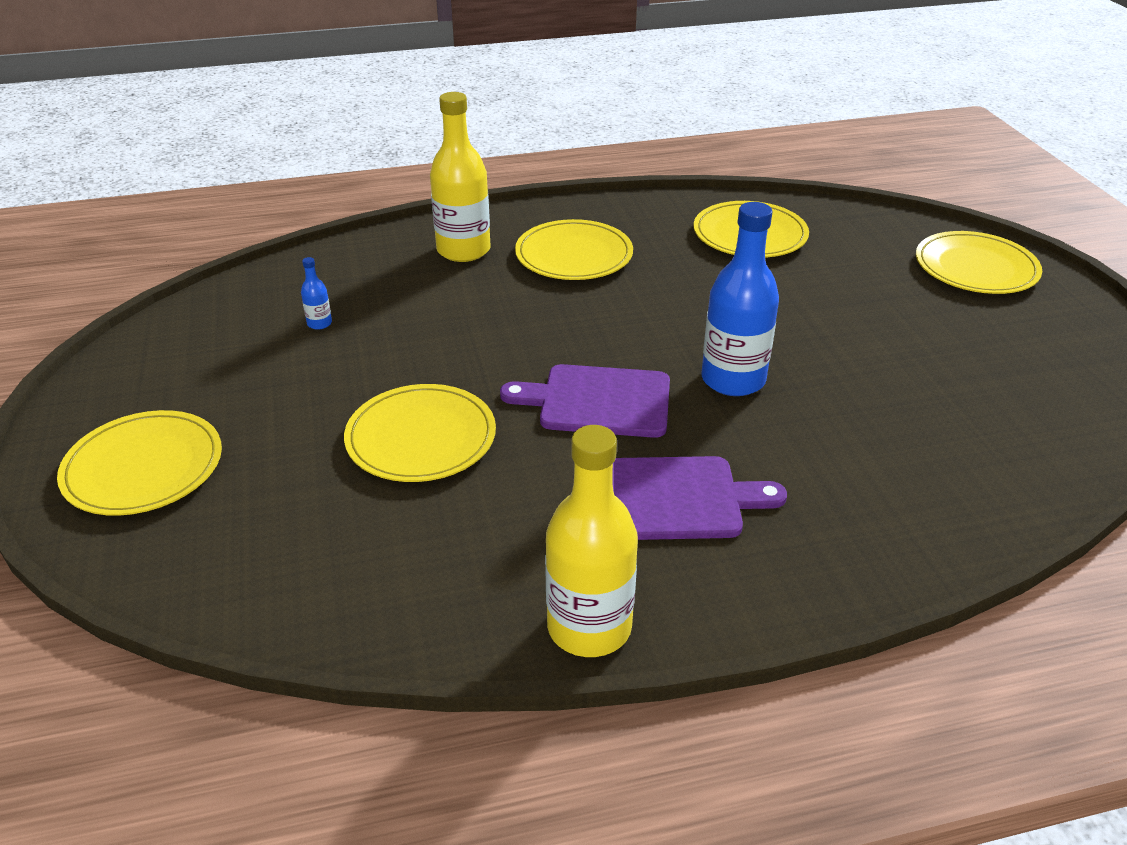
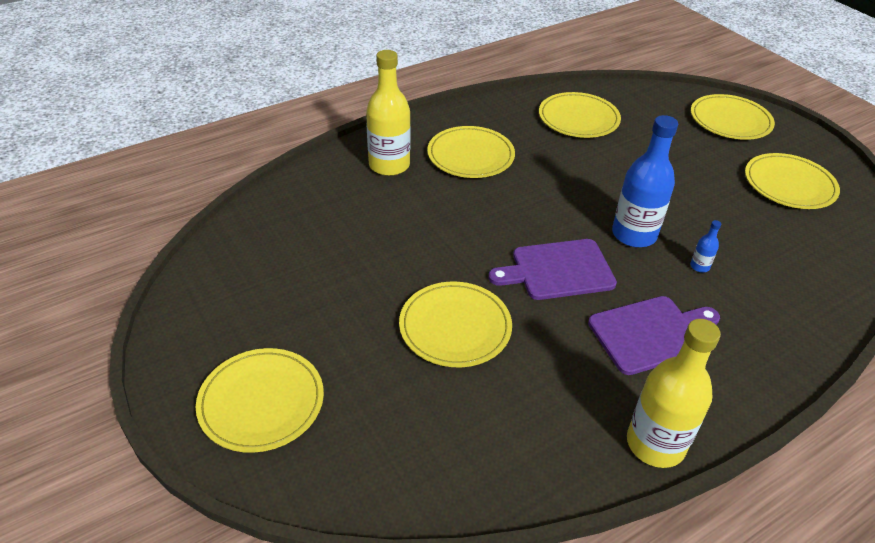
camera: 20 degrees left, 5 degrees up
(319, 323) = (320, 248): blue bottle -> blue bottle (699, 266)
(1014, 359) = (789, 184): none -> yellow plate

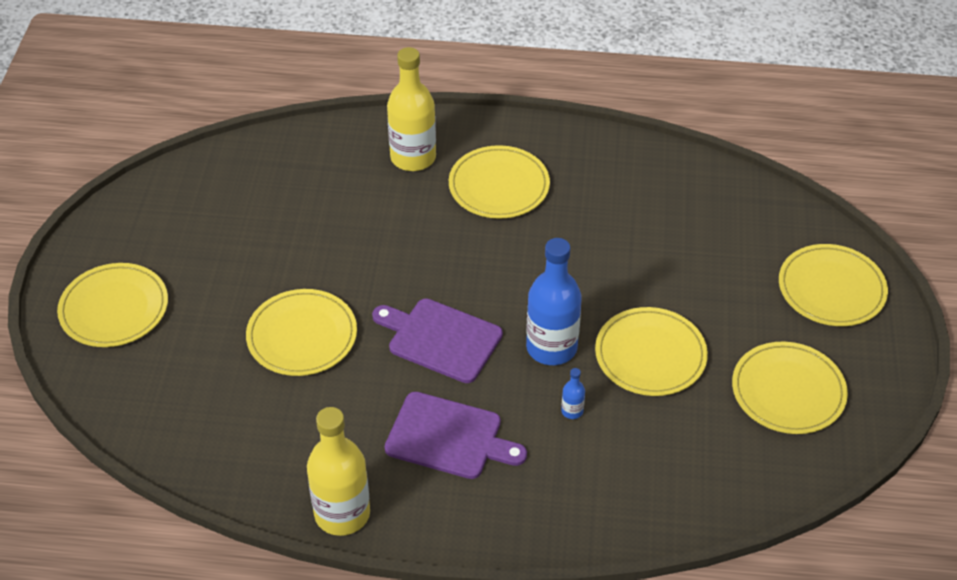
camera: 40 degrees right, 5 degrees up
(578, 118) = (660, 200): yellow plate -> yellow plate (650, 355)

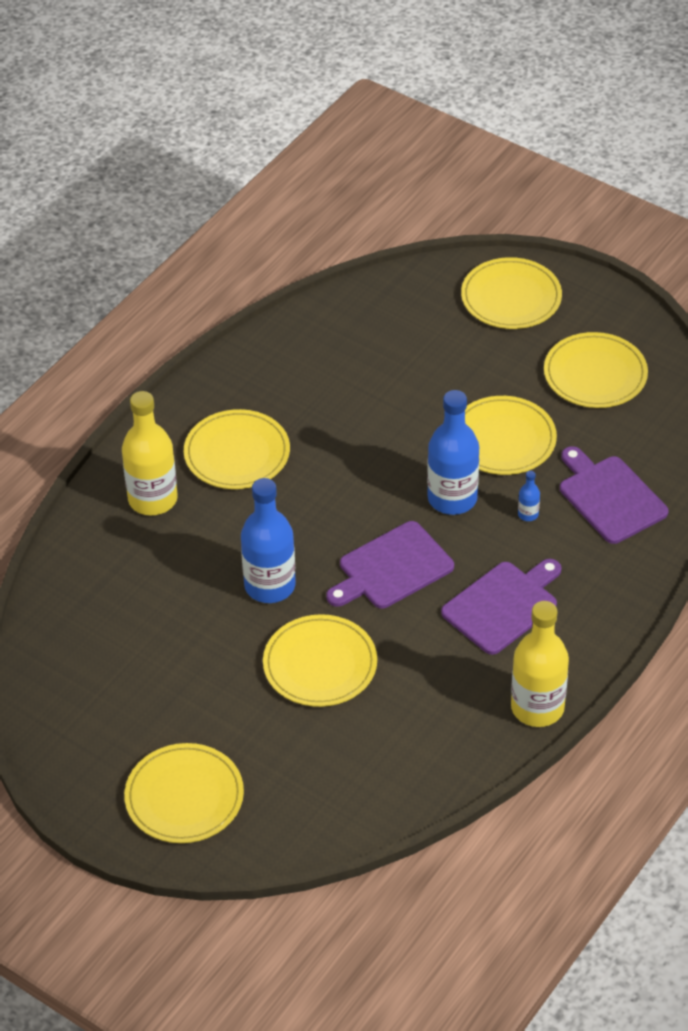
camera: 60 degrees left, 0 degrees up
(368, 267) = (270, 586): none -> blue bottle
(639, 466) = (609, 497): none -> purple cutting board

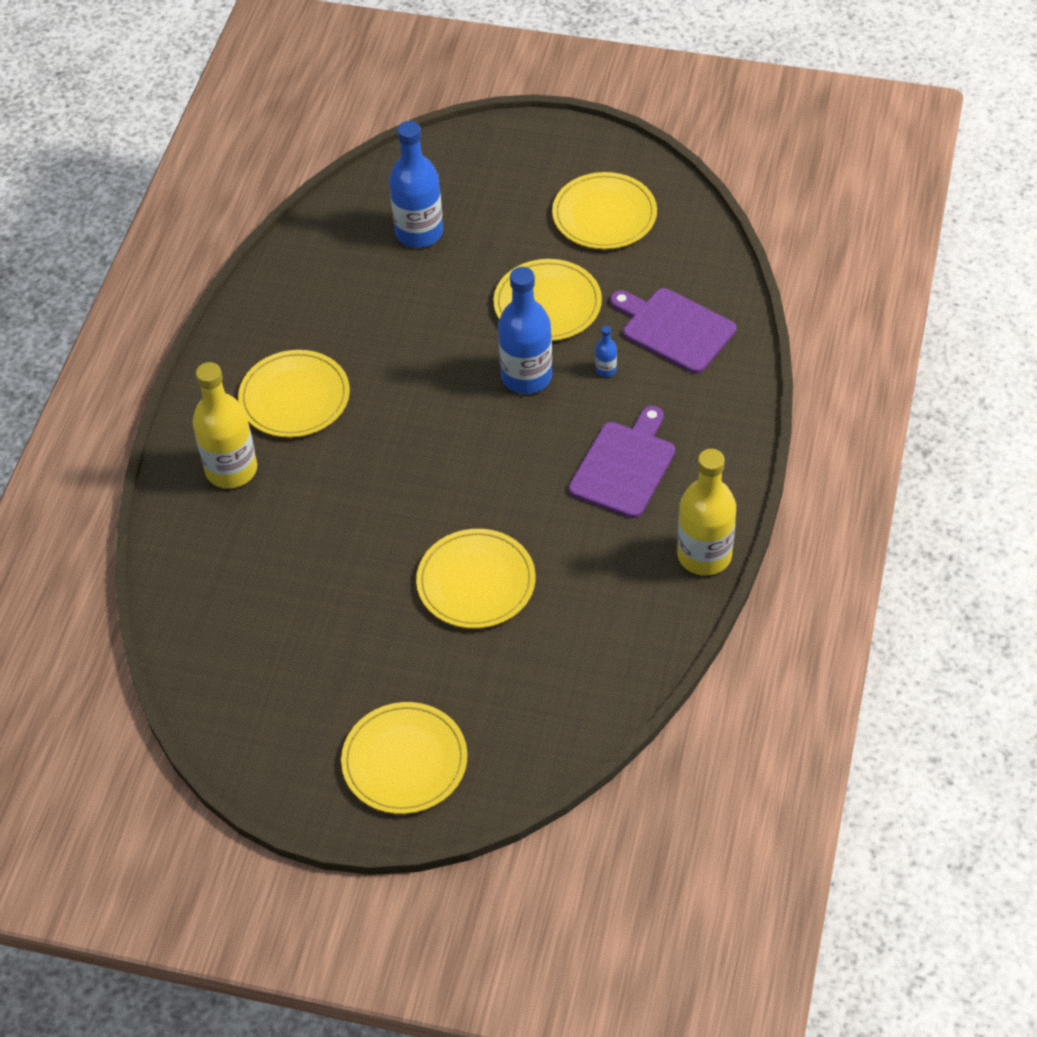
camera: 20 degrees left, 5 degrees up
(270, 586) = (390, 519): blue bottle -> blue bottle (419, 232)
(392, 568) = (501, 464): purple cutting board -> none
(511, 297) = (490, 164): yellow plate -> none

